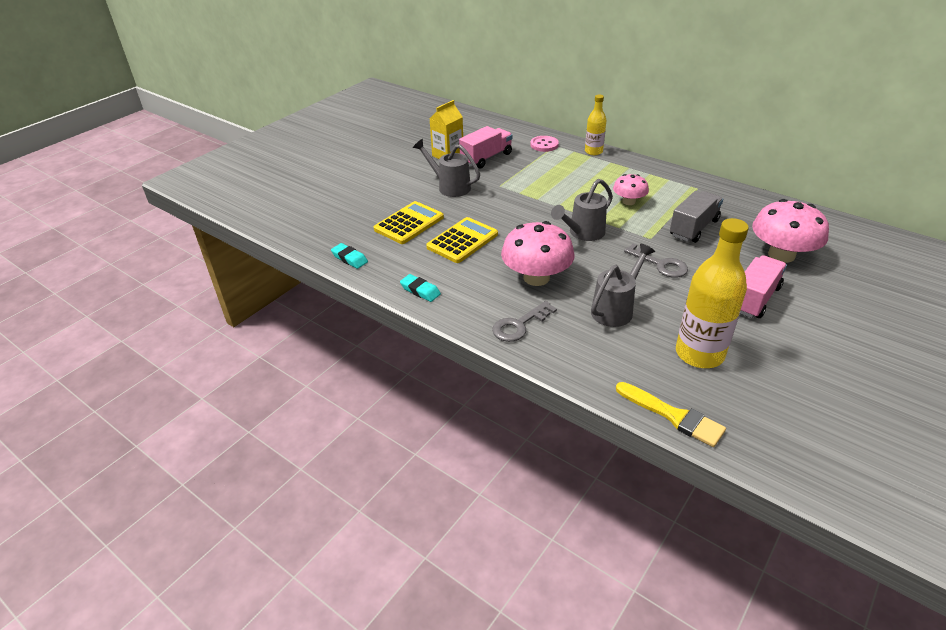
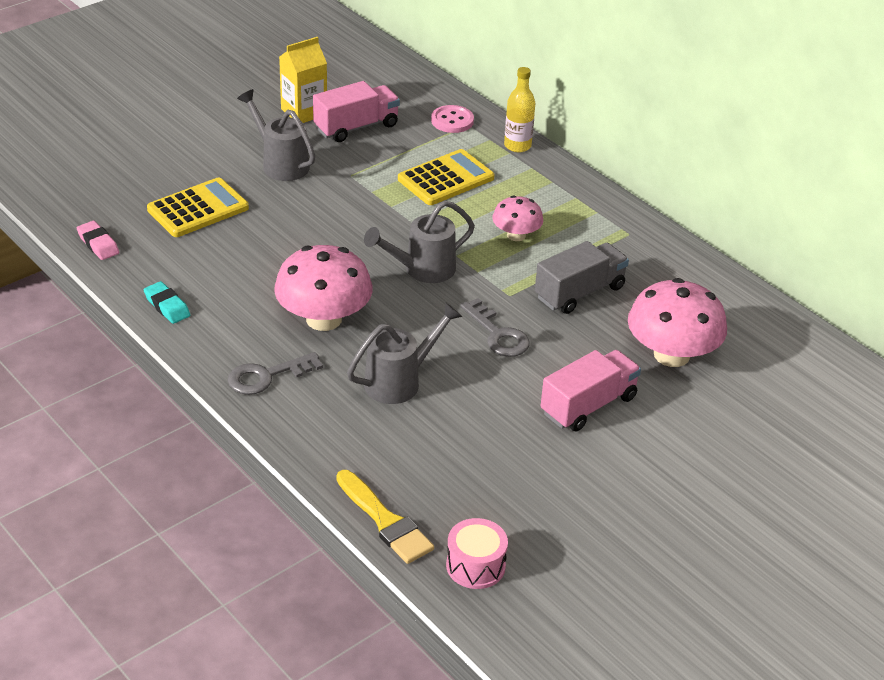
camera: 10 degrees right, 0 degrees up
(349, 258) = (98, 244): turquoise eraser -> pink eraser
(462, 241) = (256, 248): yellow calculator -> yellow calculator (446, 179)
(699, 354) = (467, 458): yellow bottle -> none
(764, 436) = (475, 566): none -> pink drum

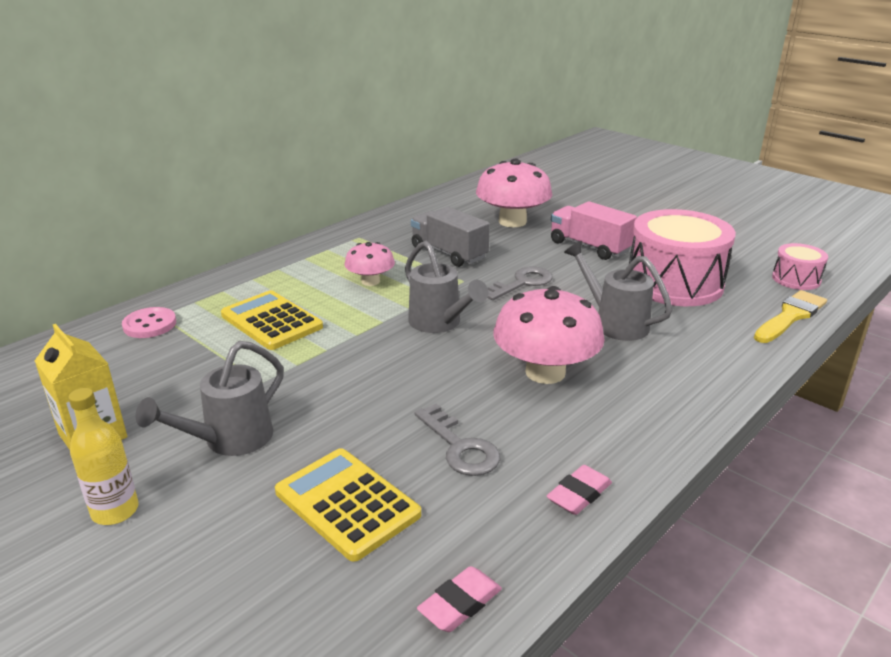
camera: 95 degrees left, 10 degrees down
(167, 306) = (579, 494): turquoise eraser -> pink eraser
(267, 376) = (658, 397): grey key -> grey key (460, 447)
(356, 127) = (147, 388): pink truck -> none
(480, 451) = (674, 283): none -> pink drum
(517, 146) = (210, 287): yellow bottle -> yellow bottle (115, 511)

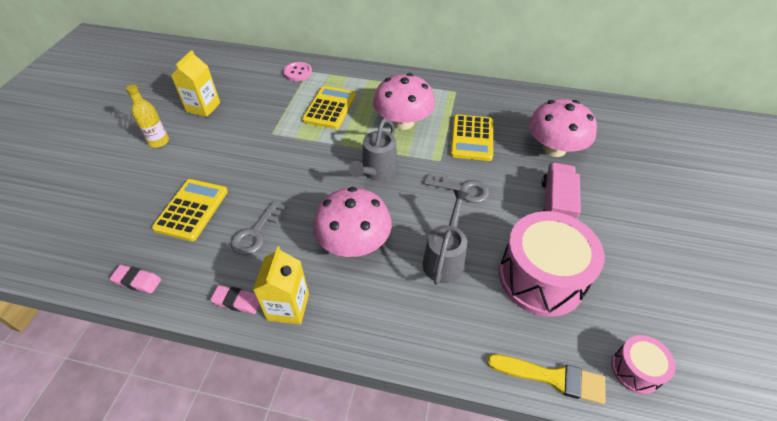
camera: 60 degrees right, 20 degrees up
(230, 440) = (220, 148): grey watering can -> none
(370, 281) = (403, 122): pink mushroom -> pink mushroom, size x1.77
(449, 253) = (472, 138): grey truck -> yellow calculator
(616, 450) = (288, 307): none -> yellow carton

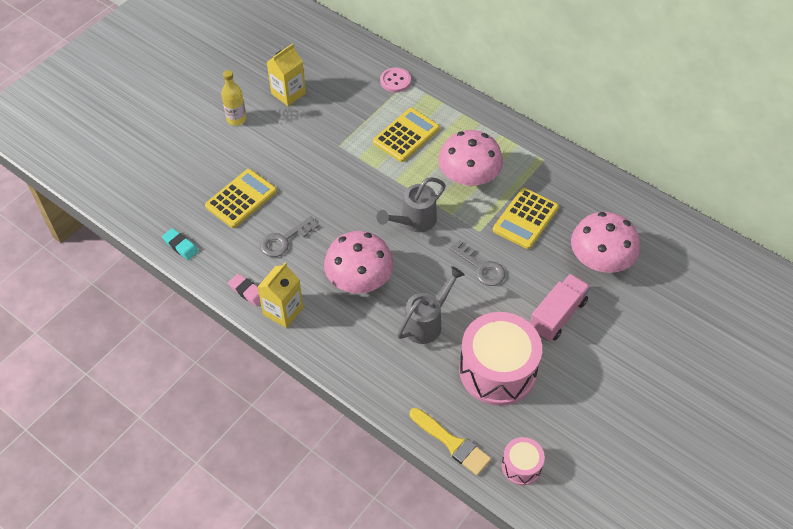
camera: 25 degrees right, 5 degrees up
(137, 281) = (180, 246): pink eraser -> turquoise eraser

